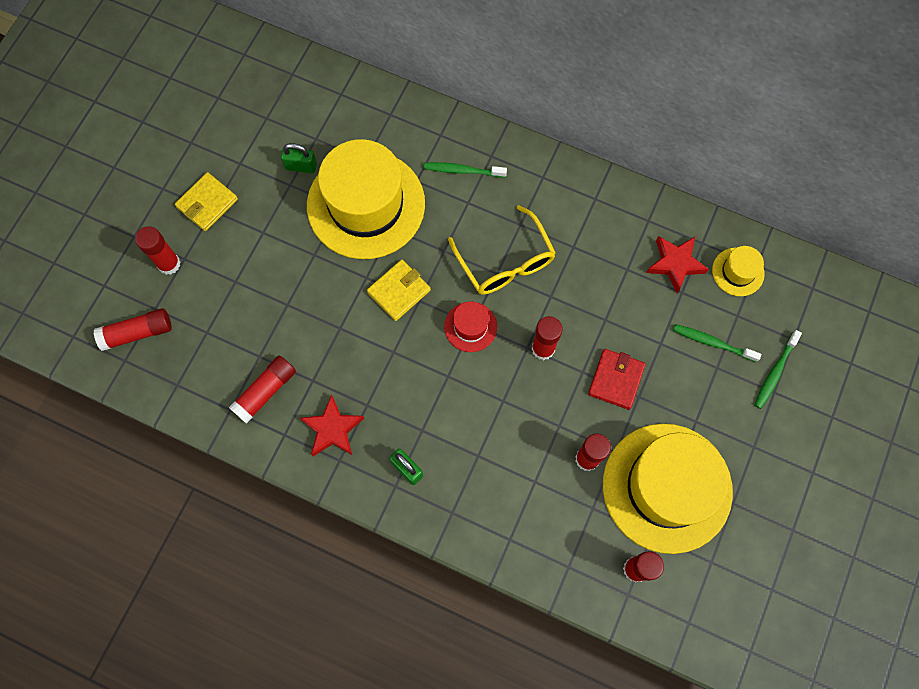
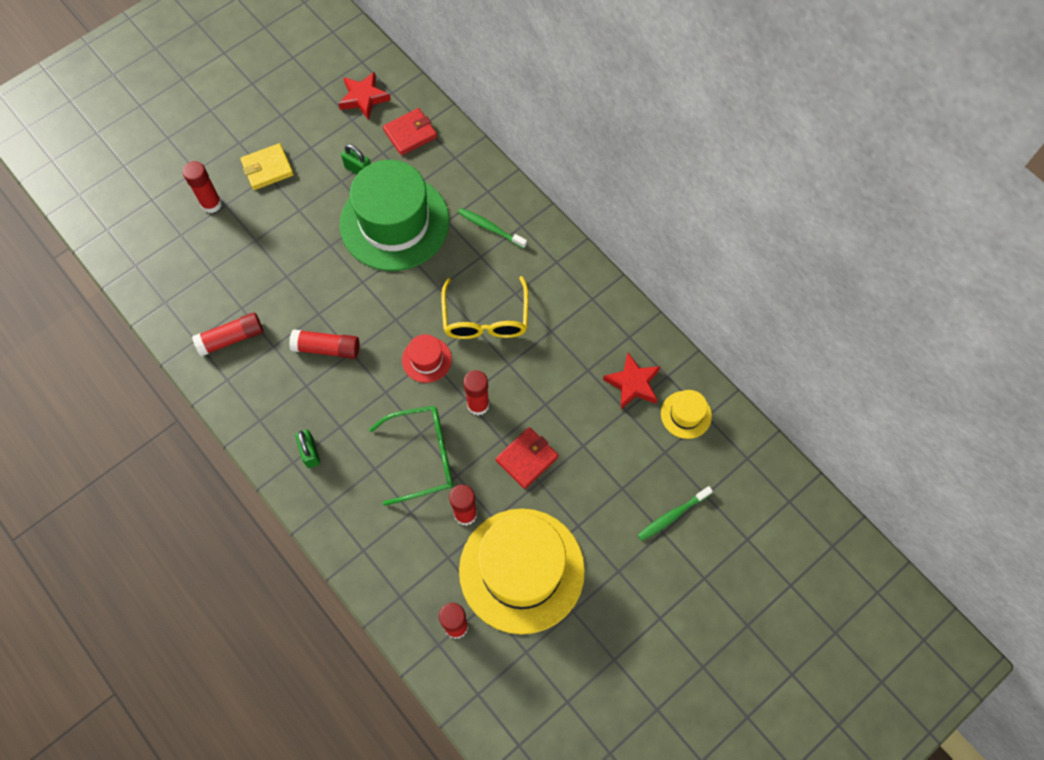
camera: 25 degrees right, 5 degrees down
(137, 333) = (157, 248): red glue stick -> red glue stick (327, 348)
(333, 108) = (410, 133): none -> red wallet
(333, 429) = (268, 393): red star -> red star (364, 98)
(366, 204) = (394, 222): yellow hat -> green hat
(399, 291) = (383, 304): yellow wallet -> none
(518, 422) = (423, 456): none -> green glasses
(712, 343) = (629, 465): green toothbrush -> none

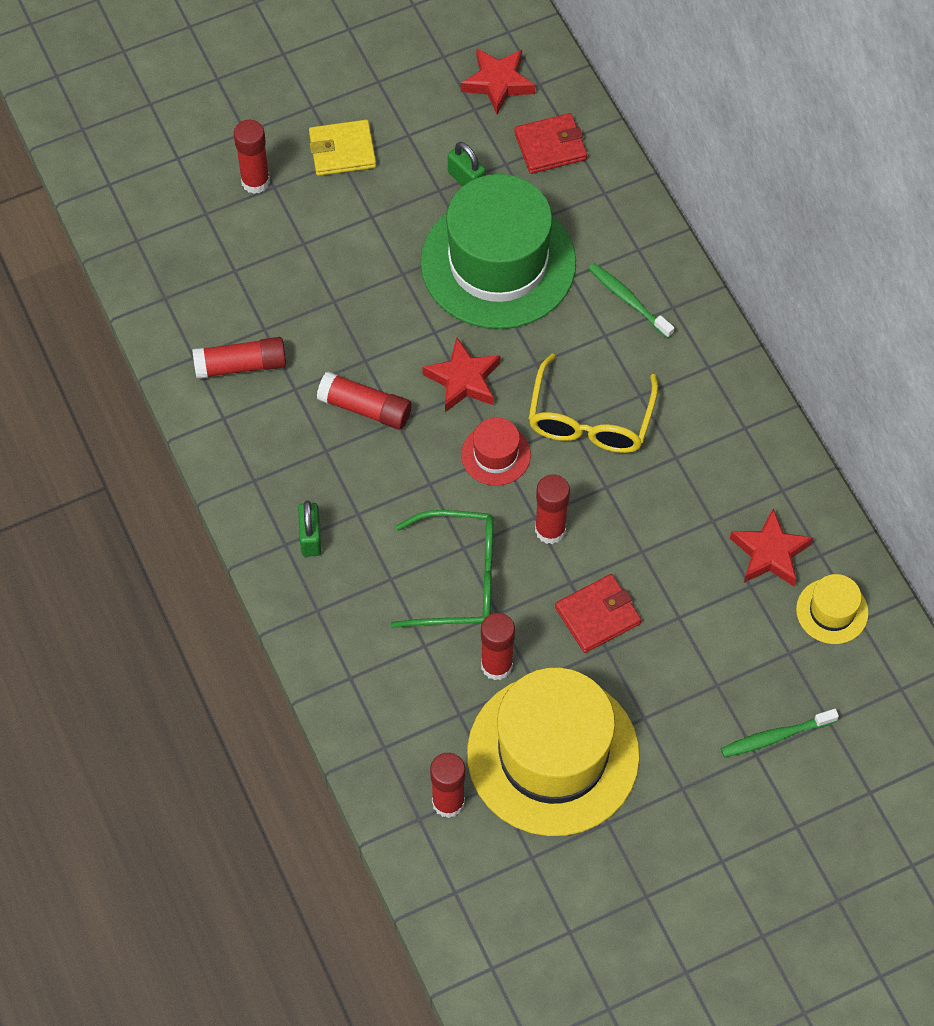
camera: 15 degrees right, 5 degrees down
(391, 311) = (463, 379): none -> red star

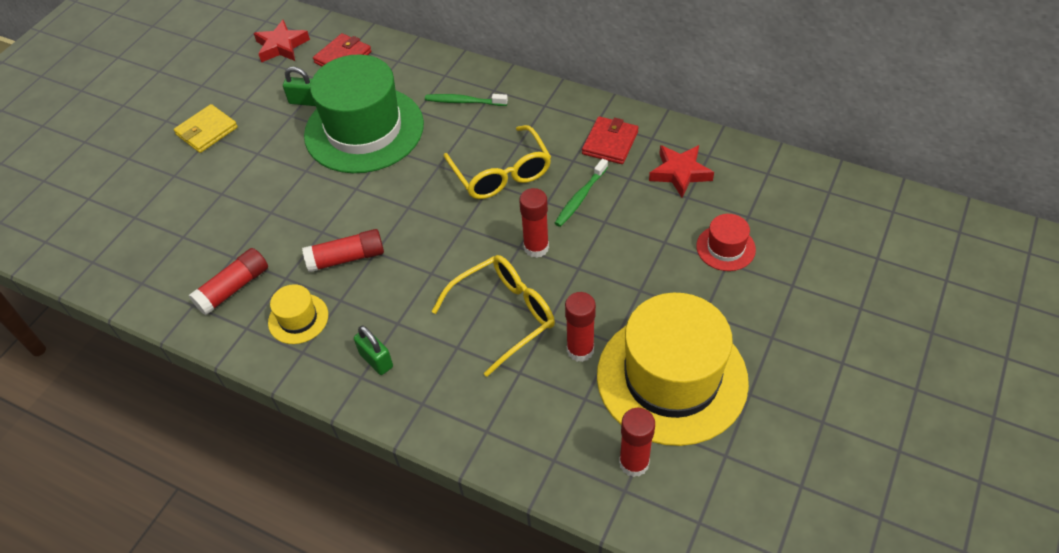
camera: 35 degrees left, 10 degrees down
(255, 181) = (158, 180): red glue stick -> none
(459, 579) = (504, 315): green glasses -> yellow glasses
(463, 379) = (399, 202): red star -> none
(496, 455) = (460, 229): red hat -> red hat (725, 248)
(597, 615) = (614, 275): red wallet -> red wallet (610, 143)
(775, 737) = (792, 267): green toothbrush -> green toothbrush (580, 197)
(832, 611) = (747, 179): yellow hat -> yellow hat (298, 318)

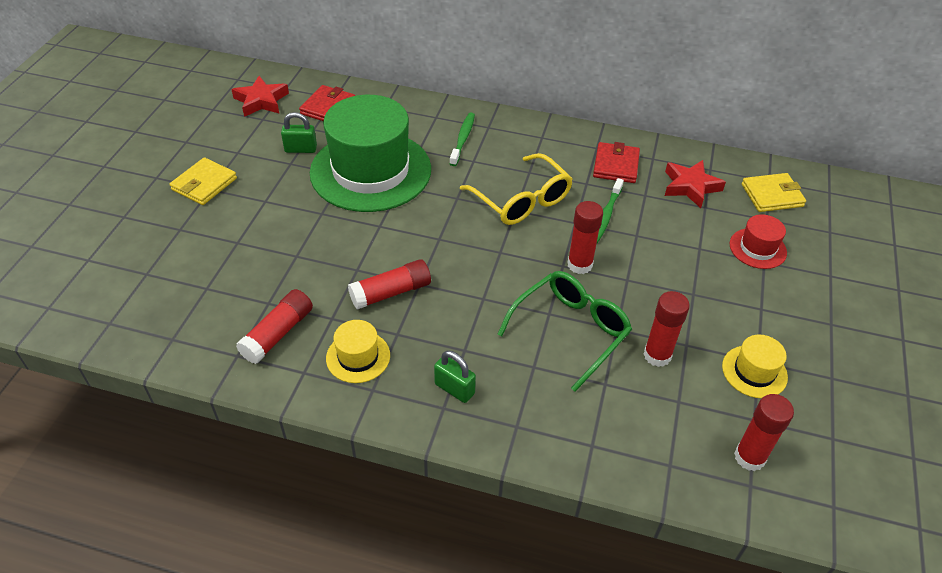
camera: 15 degrees left, 5 degrees down
(464, 102) = (463, 139): green toothbrush -> green toothbrush turned 105 degrees clockwise
(504, 315) = (571, 331): yellow glasses -> green glasses
(671, 378) = (754, 371): yellow hat -> yellow hat, size x0.43
(764, 190) = (772, 195): none -> yellow wallet

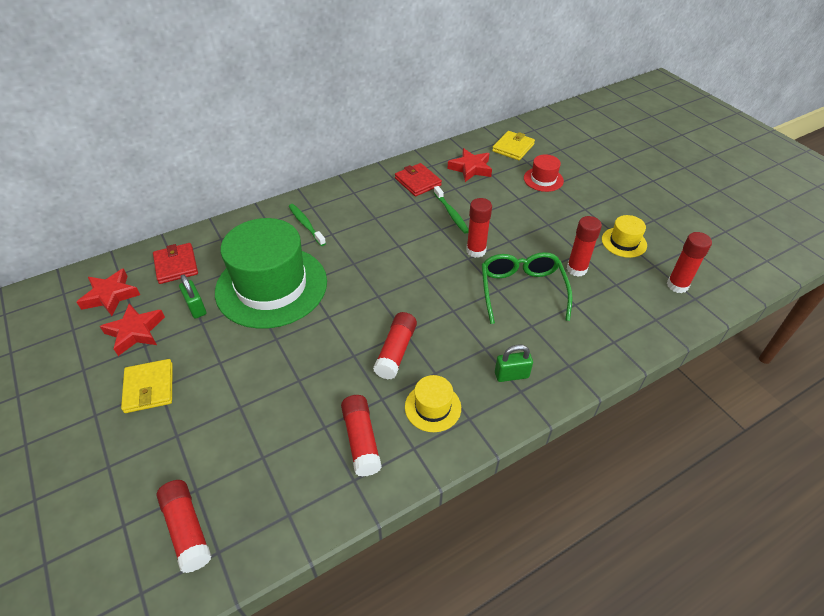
camera: 45 degrees left, 0 degrees up
(112, 293) = (187, 529): none -> red glue stick
(244, 138) = (135, 332): none -> red star
(301, 149) = (196, 308): green padlock -> green padlock turned 75 degrees counterclockwise
(522, 200) = (395, 237): yellow glasses -> none

